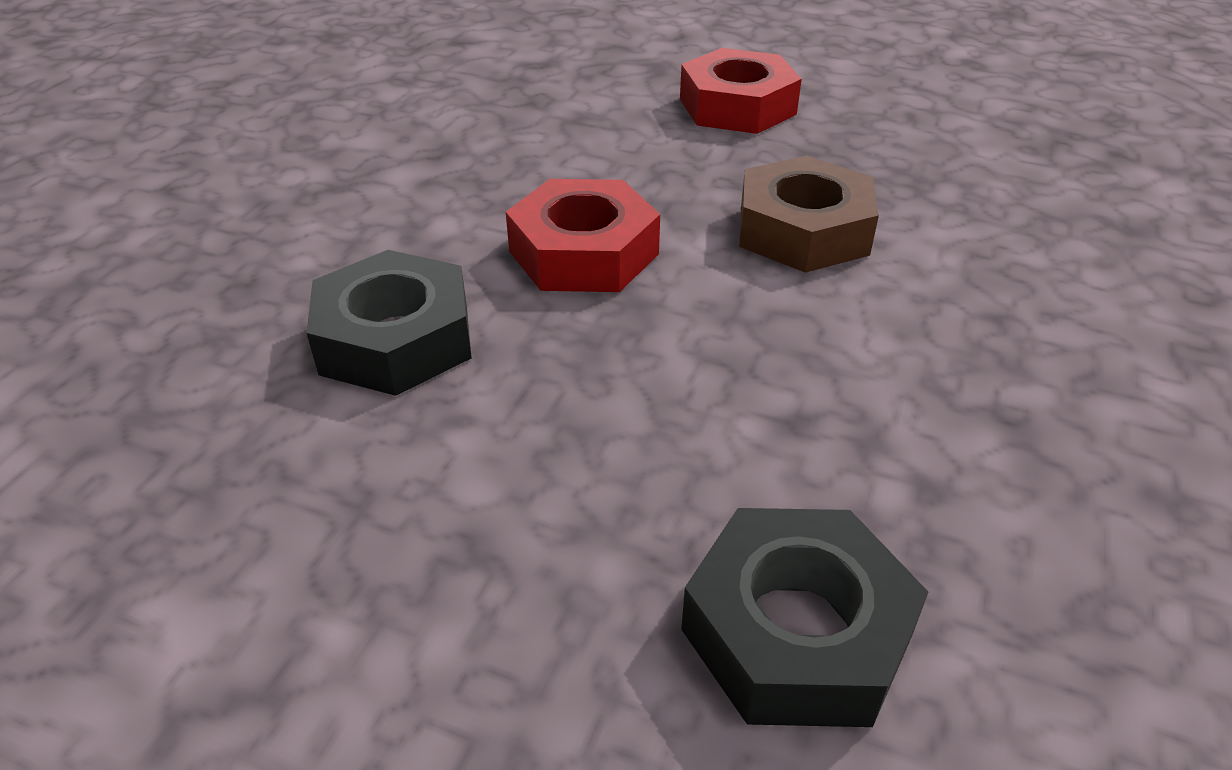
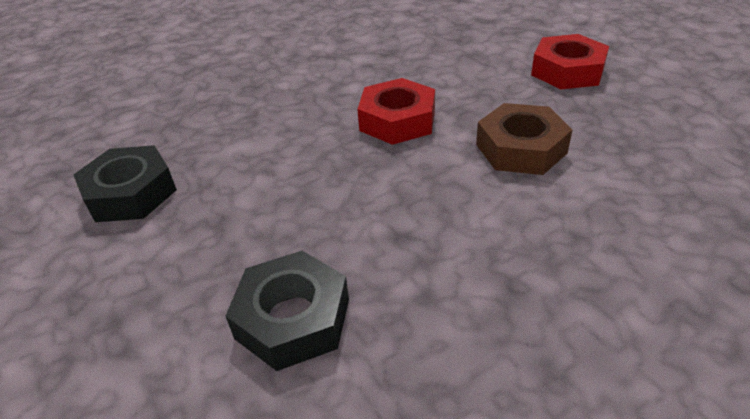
camera: 40 degrees right, 0 degrees up
(396, 339) = (281, 129): black nut -> black nut (130, 193)

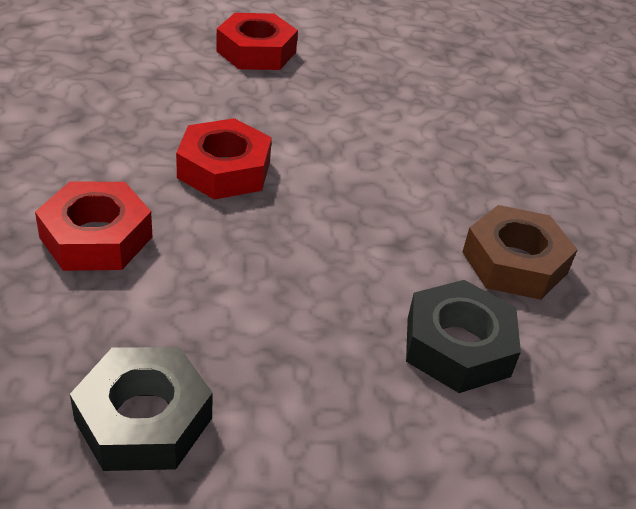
camera: 70 degrees left, 0 degrees up
(277, 109) = (96, 237): none -> red nut
(521, 149) = (343, 131): brown nut -> brown nut (514, 263)

